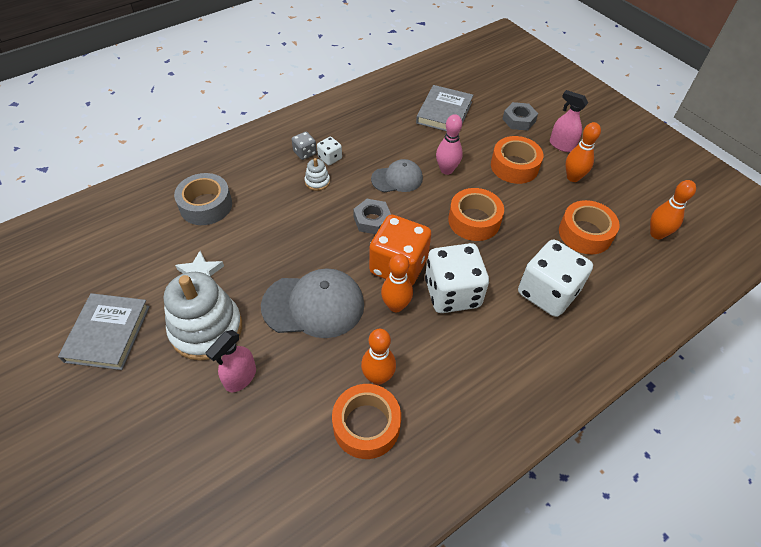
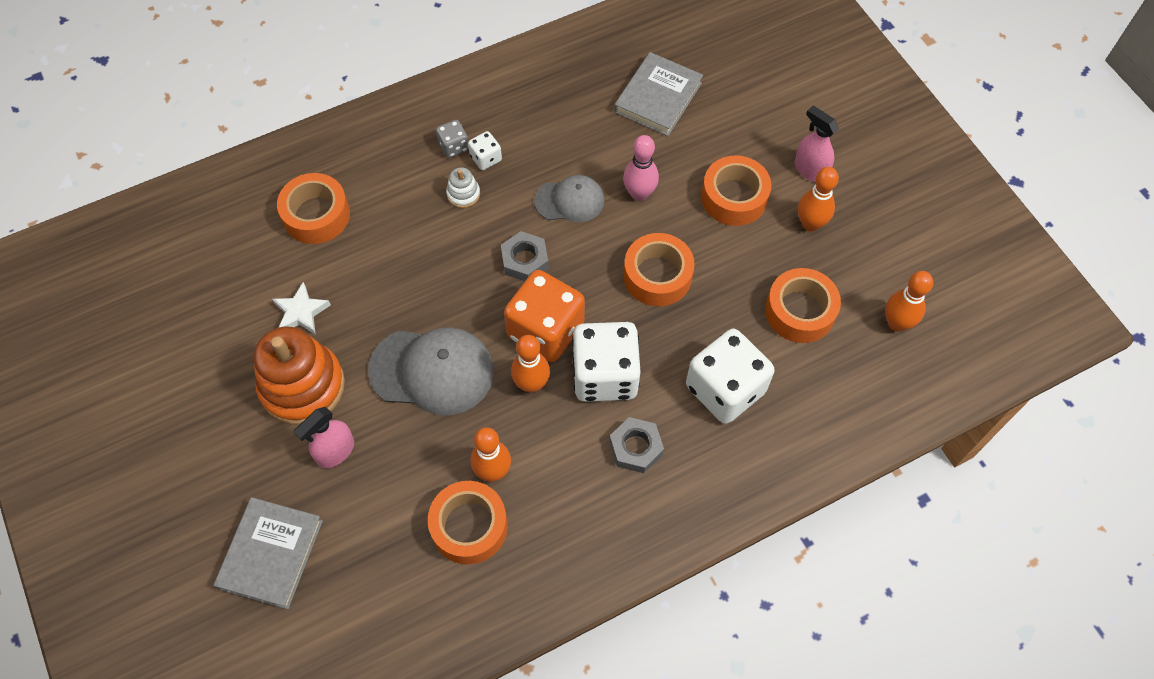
camera: 10 degrees right, 10 degrees up
(108, 333) = (190, 378): grey book -> grey book (271, 554)
(206, 205) = (316, 215): grey tape -> orange tape
(206, 329) = (302, 386): white stacking toy -> orange stacking toy
(519, 120) = (761, 121): grey nut -> grey nut (635, 448)

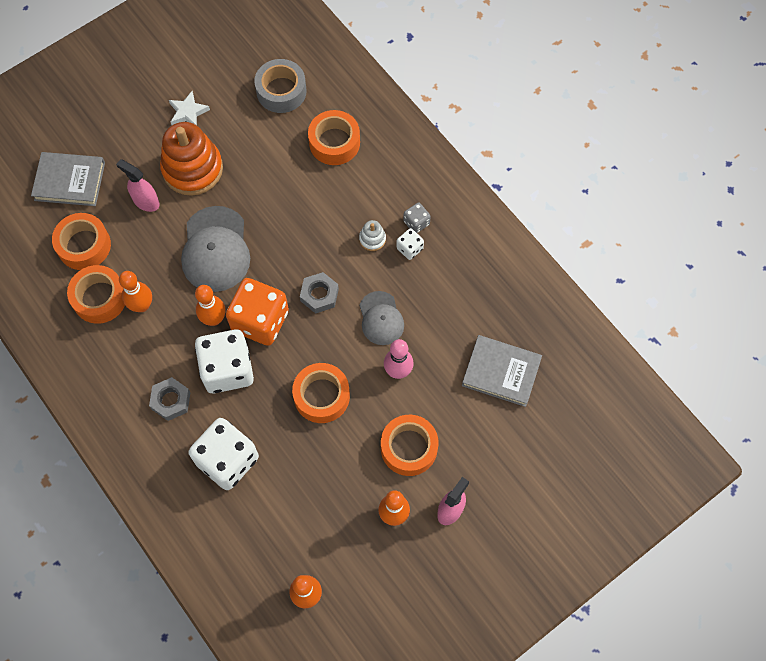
camera: 80 degrees right, 5 degrees up
(218, 265) = (281, 91): none -> grey tape
(301, 312) = (251, 153): white star -> white star (188, 112)
(800, 311) = (306, 513): orange tape -> orange tape (84, 246)

